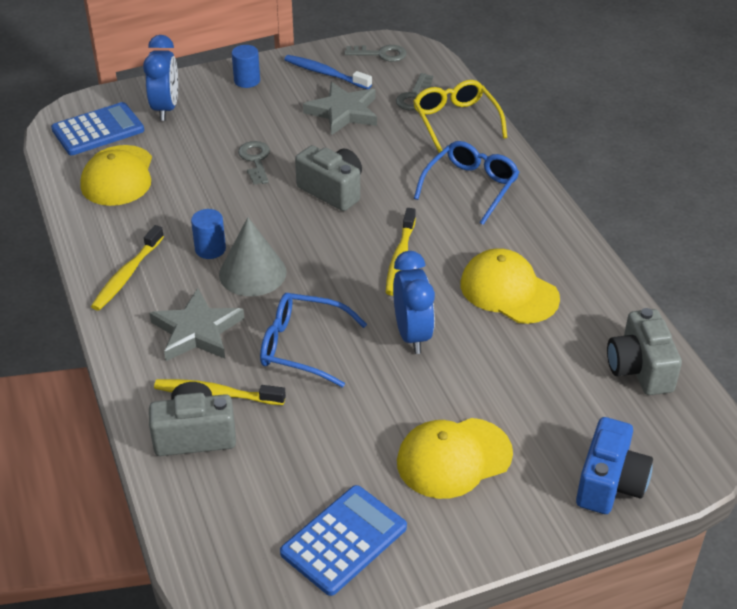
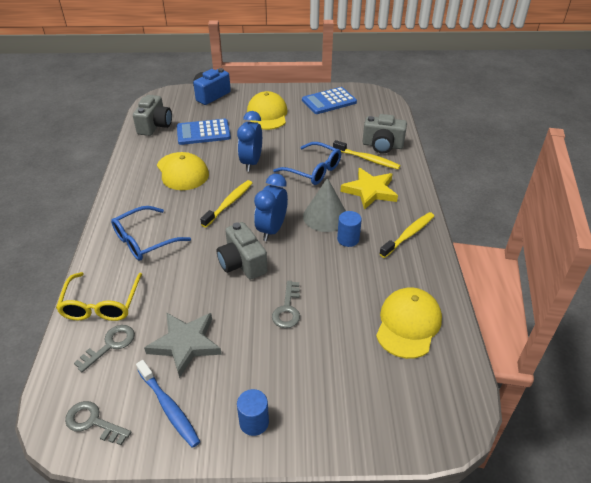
camera: 160 degrees left, 0 degrees up
(98, 130) = (424, 390): blue calculator -> blue calculator (203, 133)
(166, 108) = (351, 402): blue clock -> blue clock (272, 230)
(197, 331) = (370, 191): grey star -> yellow star
(454, 458) = (267, 114): yellow cap -> yellow cap turned 90 degrees counterclockwise

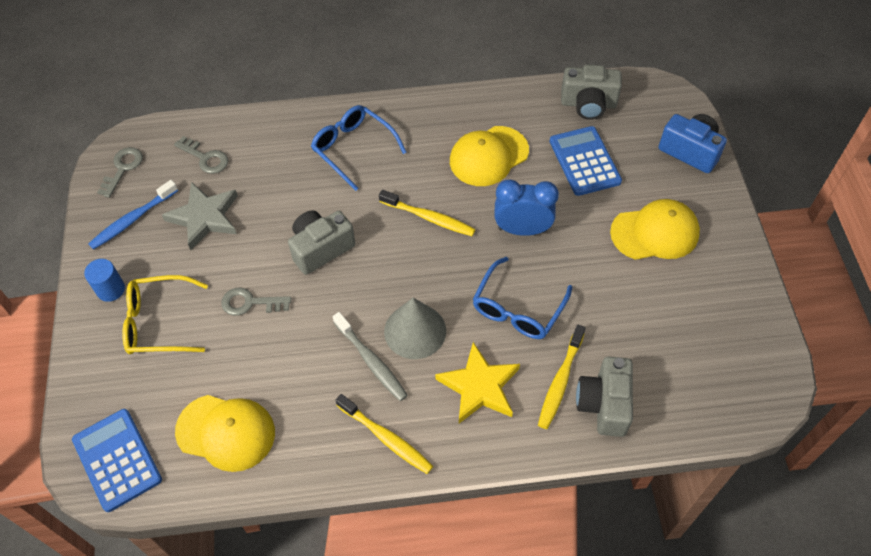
camera: 85 degrees right, 15 degrees up
(101, 305) = (256, 137): yellow glasses -> yellow glasses (158, 322)
(272, 230) = (382, 271): blue clock -> none
(329, 101) = (723, 317): blue calculator -> blue calculator (117, 460)
(348, 239) = (371, 361): blue cylinder -> grey toothbrush

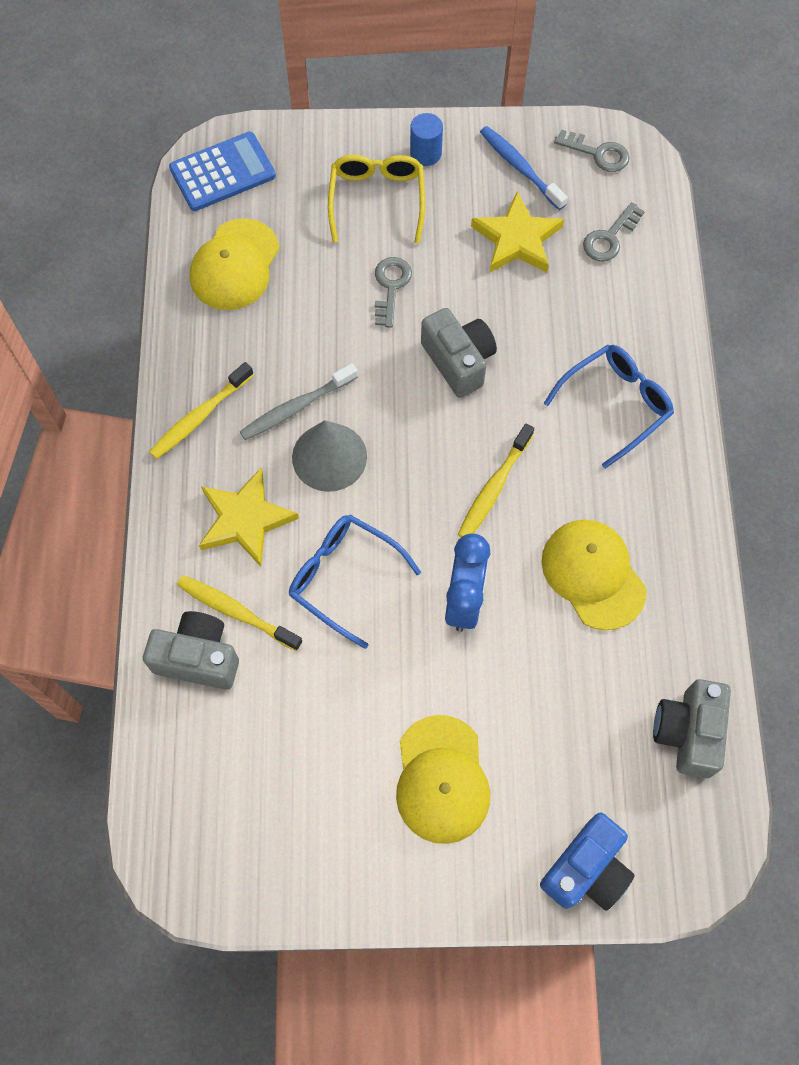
camera: 95 degrees right, 10 degrees up
(205, 217) = (517, 239): grey star -> yellow star
(584, 161) = (576, 705): blue calculator -> none

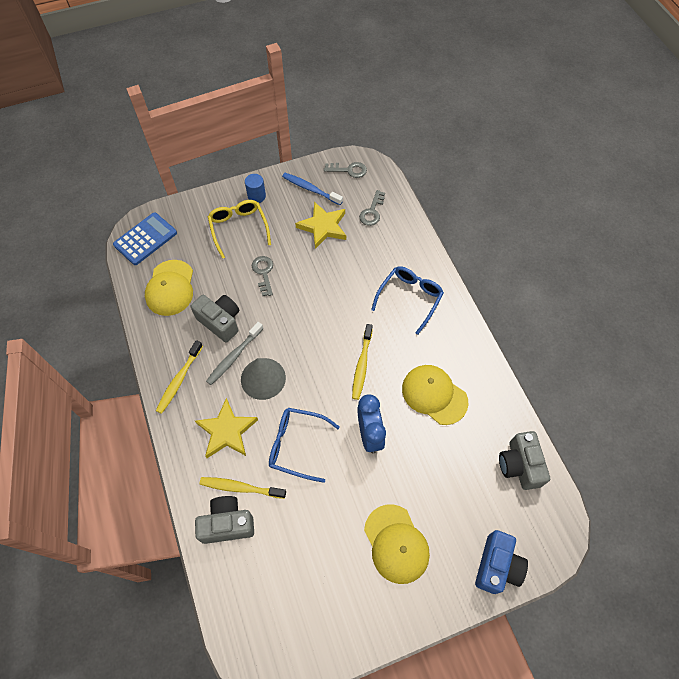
camera: 20 degrees left, 5 degrees down
(458, 361) = (316, 302): grey camera -> grey camera (220, 322)

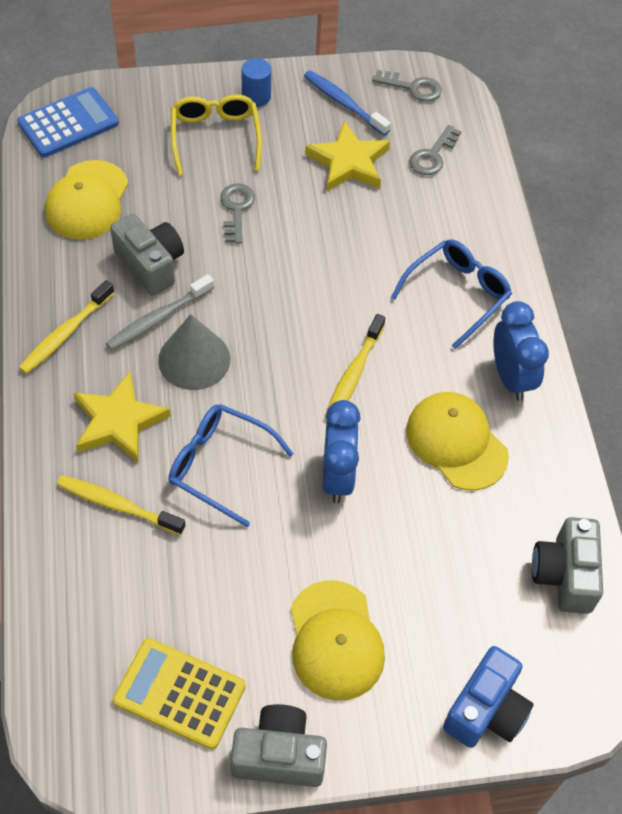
camera: 10 degrees right, 5 degrees down
(227, 523) = (84, 550): grey camera -> grey camera (279, 755)
(311, 604) = (179, 693): none -> yellow calculator
(455, 345) = (511, 377): none -> blue clock

